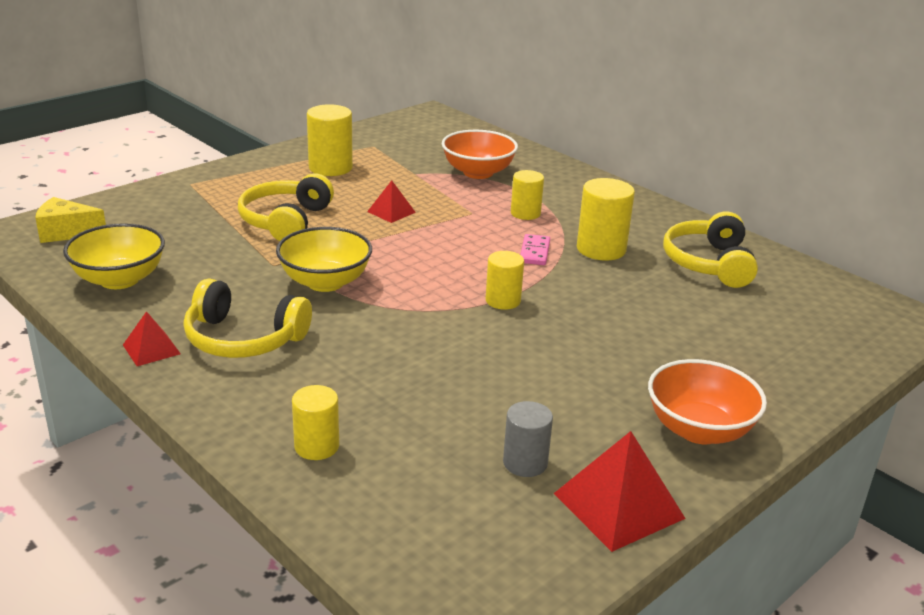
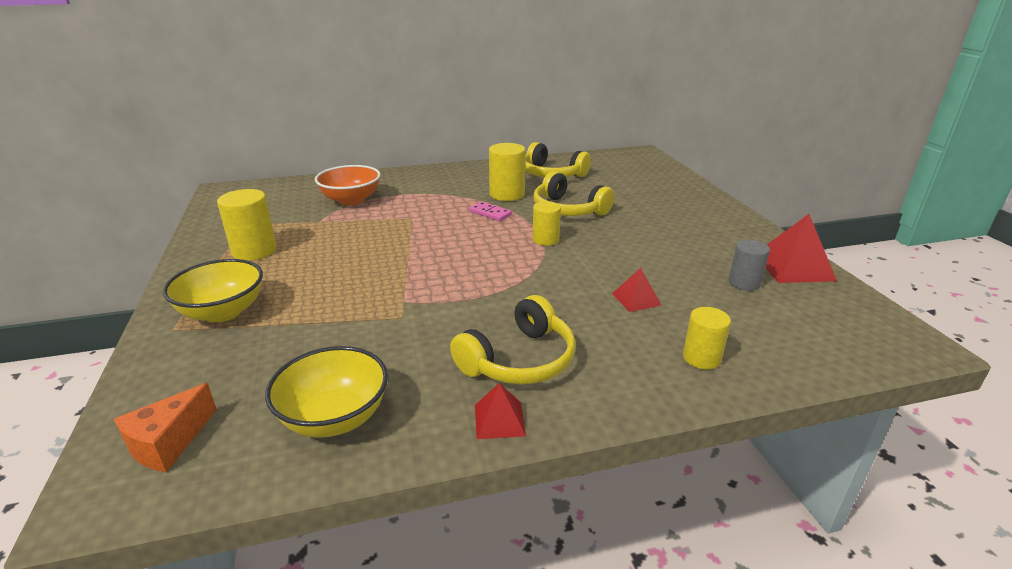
camera: 60 degrees left, 0 degrees up
(66, 233) = (168, 443): yellow cheese -> orange cheese
(286, 221) = (327, 293): yellow headphones -> yellow headphones (568, 209)
(325, 282) = (456, 299): yellow bowl -> yellow bowl (223, 312)
(391, 212) = (371, 245): red pyramid -> red pyramid (636, 299)
(525, 213) = (433, 202): yellow cylinder -> none
(699, 430) = (724, 226): orange bowl -> none

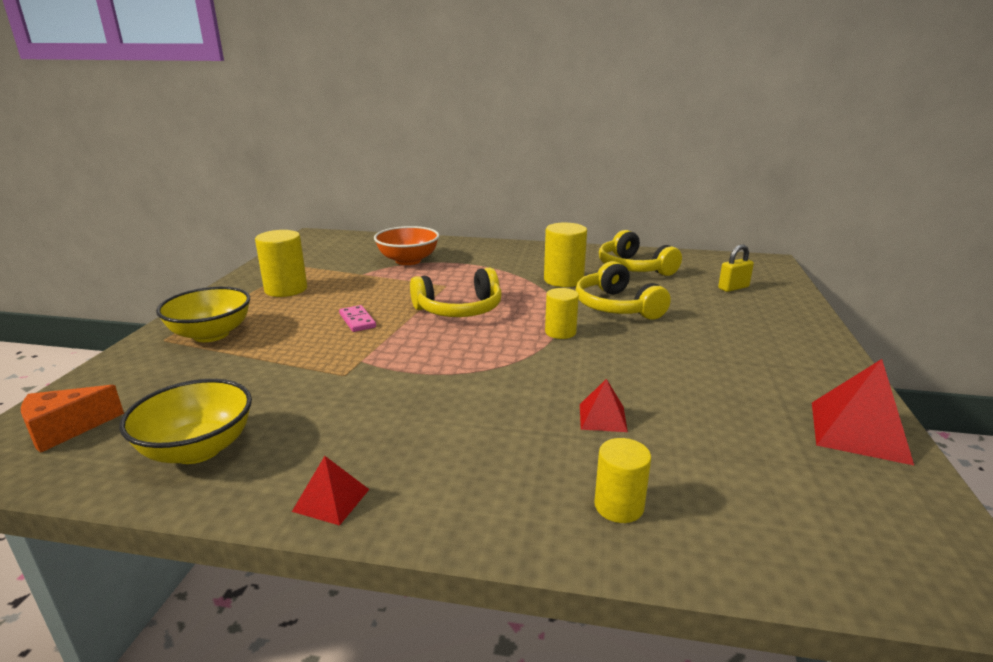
camera: 25 degrees right, 5 degrees down
(490, 213) = (527, 295): pink domino -> pink domino (357, 321)
(519, 360) = (410, 446): yellow headphones -> yellow headphones (459, 309)
(636, 178) = (733, 288): none -> yellow padlock
(744, 283) = (764, 433): grey cylinder -> none

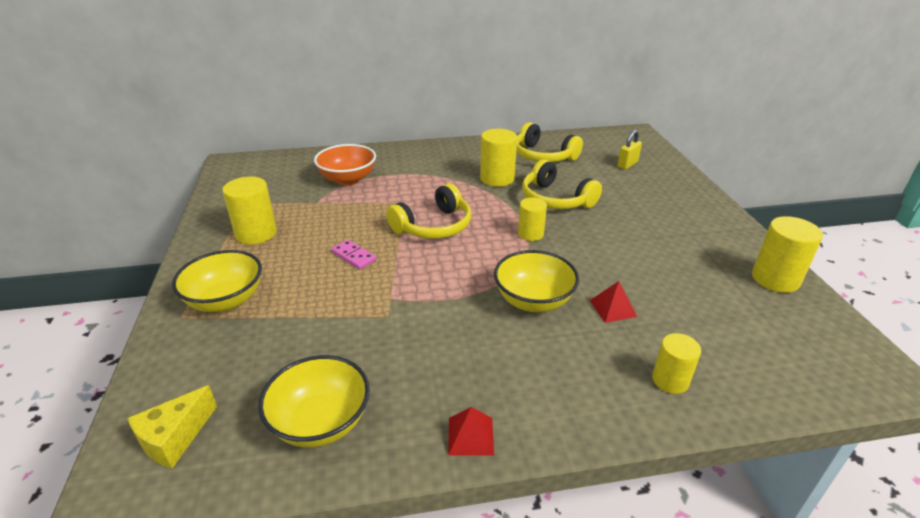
camera: 20 degrees left, 10 degrees up
(66, 430) = (174, 438): orange cheese -> yellow cheese
(511, 392) = (533, 301): none -> yellow bowl
(859, 431) = (775, 279): red pyramid -> yellow cylinder

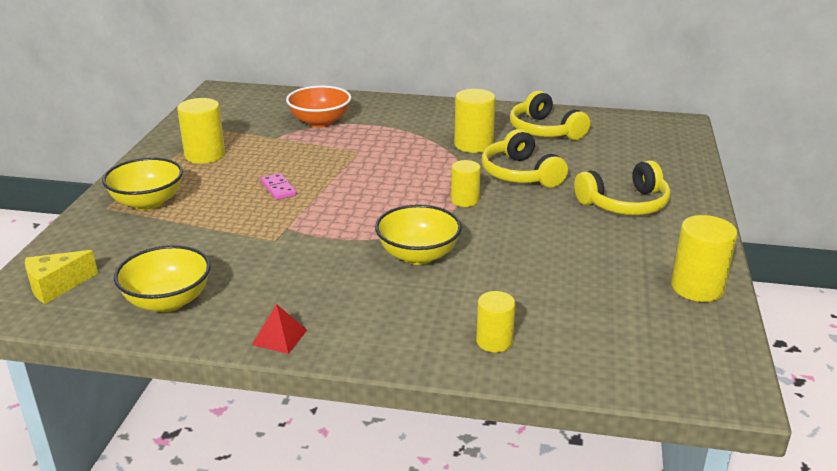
camera: 20 degrees right, 5 degrees down
(434, 226) = (372, 177): yellow headphones -> yellow headphones (624, 204)
(613, 308) = (492, 276): red pyramid -> none
(627, 164) = (636, 153): yellow padlock -> none

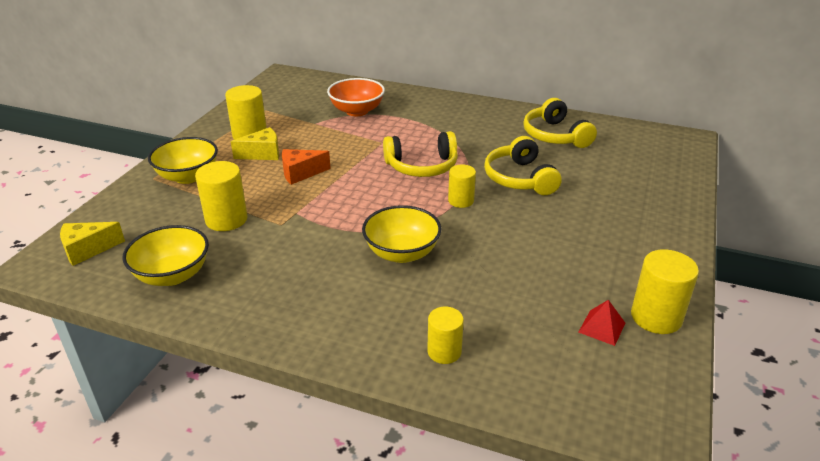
camera: 10 degrees right, 5 degrees up
(227, 173) = (262, 154): none -> yellow cheese
(278, 188) = (300, 173): pink domino -> orange cheese
(279, 337) = (254, 323): red pyramid -> red pyramid (602, 327)
(473, 145) = (485, 145): yellow cylinder -> yellow cylinder (226, 219)
(624, 204) = (609, 219): yellow headphones -> yellow headphones (422, 166)

